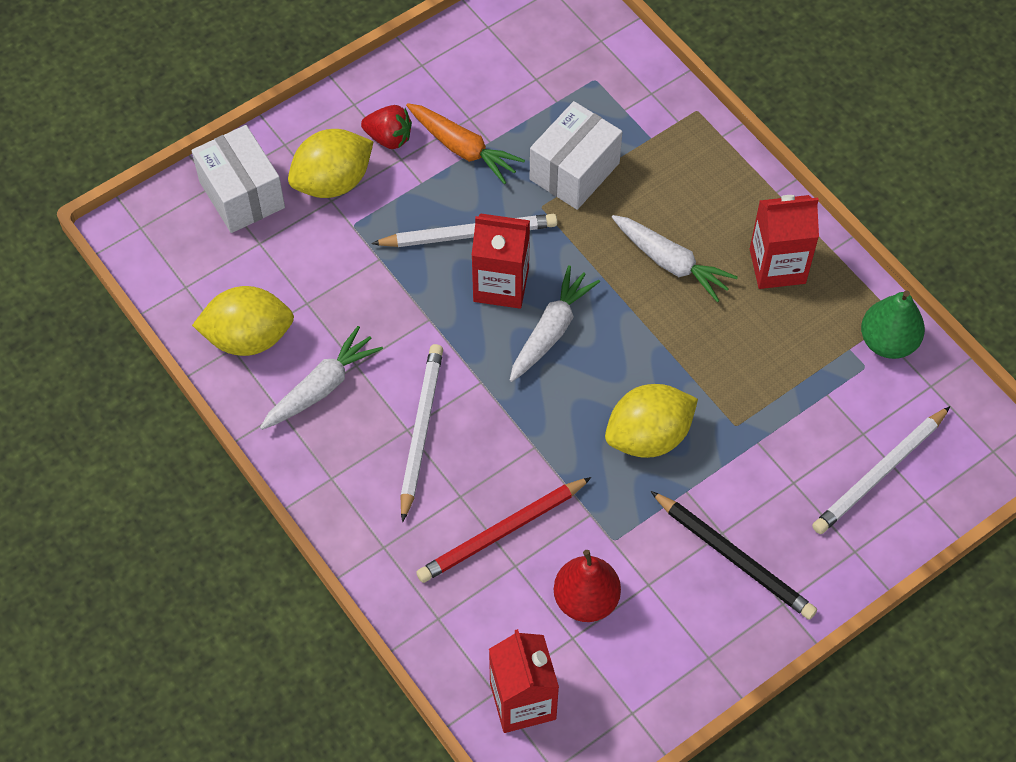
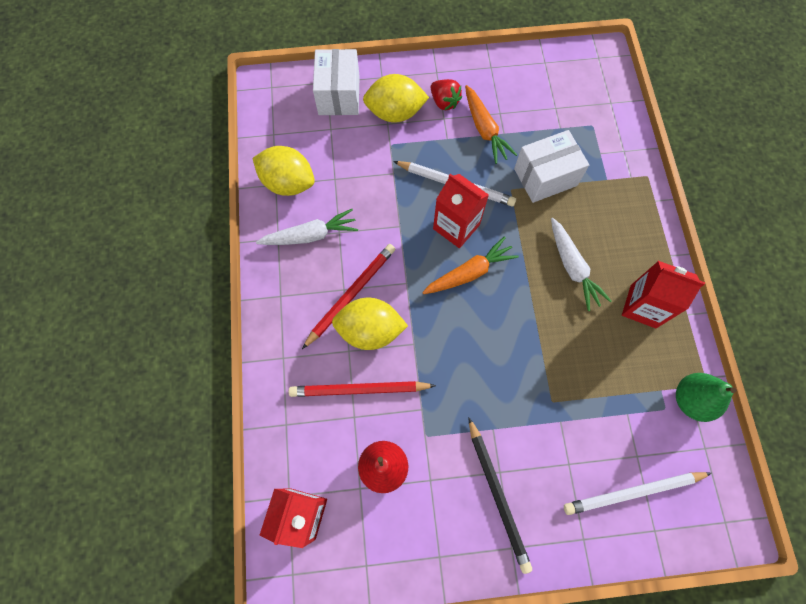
camera: 30 degrees right, 10 degrees up
(421, 431) = (351, 295): white pencil -> red pencil
(551, 330) = (469, 272): white carrot -> orange carrot
(648, 436) = (490, 377): yellow lemon -> yellow lemon (370, 330)

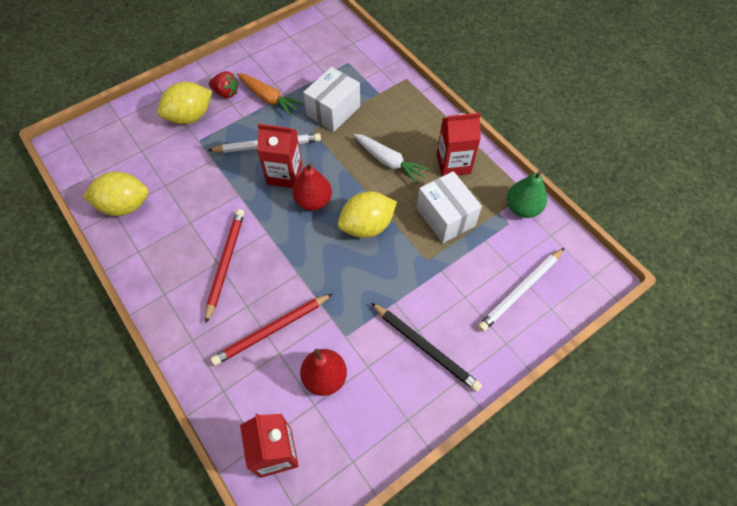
camera: 30 degrees left, 10 degrees down
(310, 235) = (166, 235): white carrot -> none
(339, 95) = (135, 123): white box -> white box (445, 217)
(370, 330) = (256, 281): yellow lemon -> yellow lemon (367, 226)
(469, 272) = (313, 201): orange carrot -> red pear

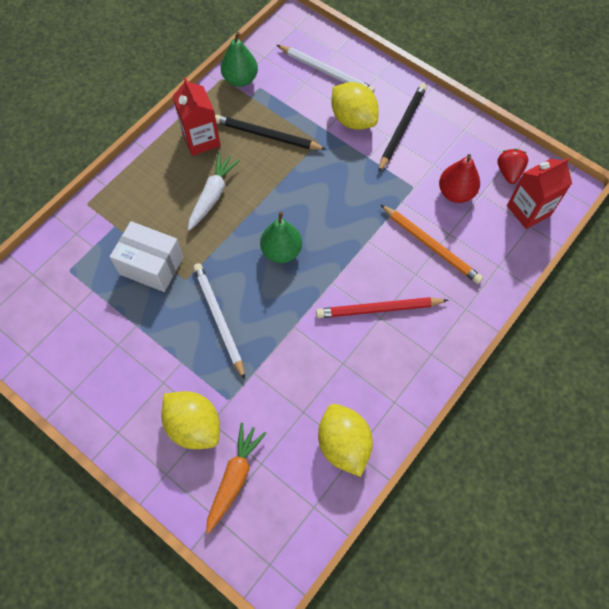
camera: 105 degrees left, 5 degrees up
(226, 93) = (145, 396): red strawberry -> red strawberry (508, 172)
(269, 98) = (146, 342): orange carrot -> orange carrot (234, 477)
(272, 330) = (430, 245): red pencil -> orange pencil
(284, 174) = (255, 289): red carton -> none
(313, 201) = (281, 251): red pear -> green pear
(367, 226) = (297, 197): yellow lemon -> yellow lemon (353, 119)
(445, 217) = (267, 135): white box -> black pencil

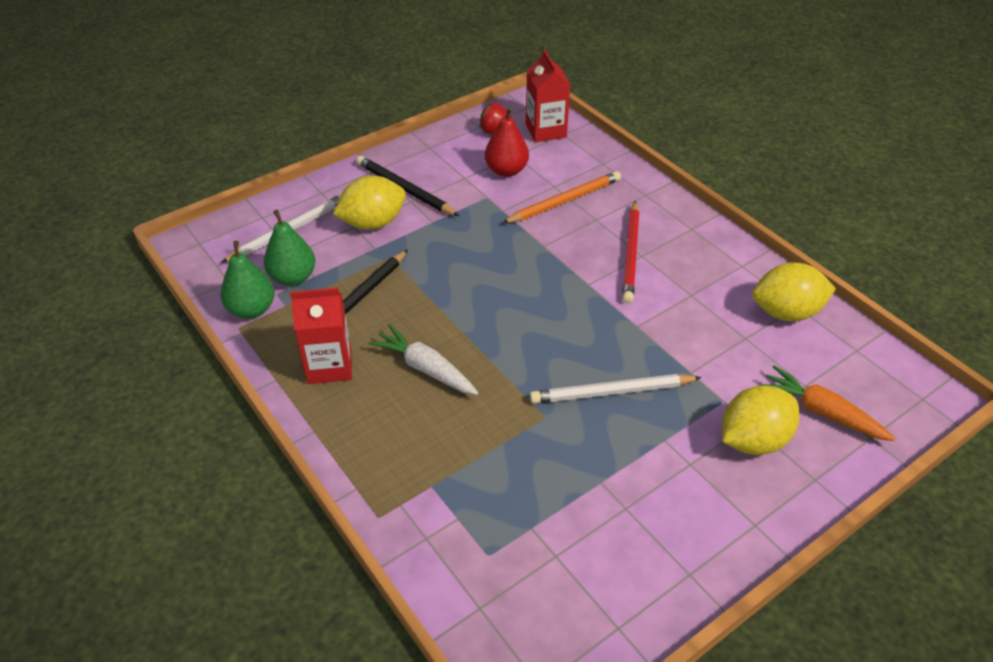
camera: 75 degrees left, 20 degrees down
(151, 265) = (512, 451): white box -> none
(281, 251) = (533, 317): green pear -> green pear (293, 277)

